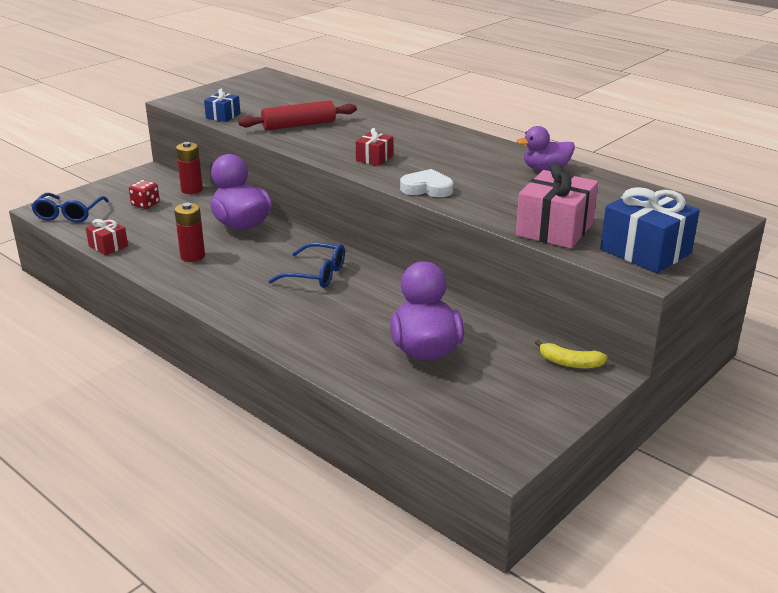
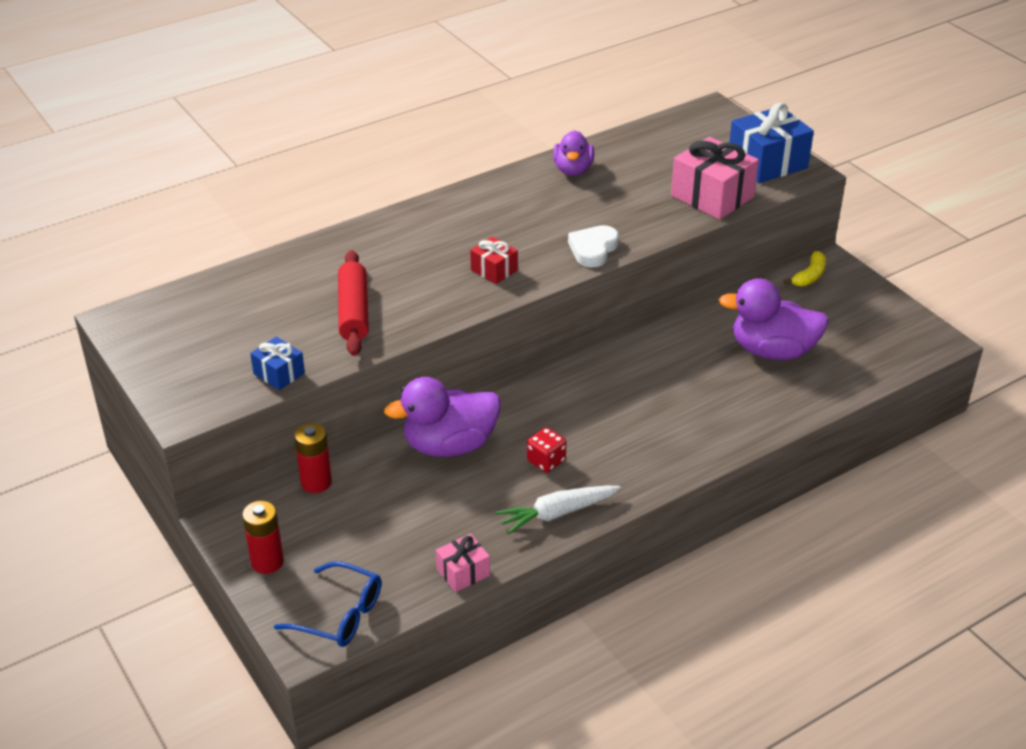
camera: 75 degrees left, 10 degrees up
(108, 246) = (463, 572): red gift -> pink gift
(145, 204) = (344, 531): red dice -> red dice (546, 461)
(173, 271) = (557, 513): none -> white carrot
(192, 256) = (522, 494): red battery -> red battery (267, 562)
(316, 274) = (603, 399): blue glasses -> none

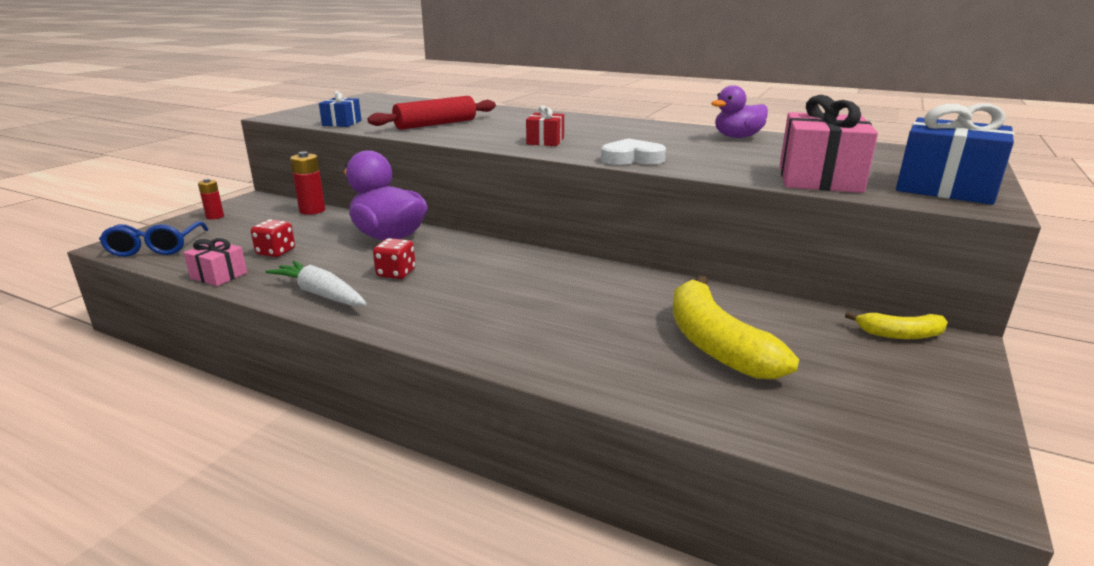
camera: 60 degrees right, 15 degrees down
(267, 562) = (215, 217): red battery -> red battery, size x0.64
(430, 527) = (276, 252): none -> red dice
(772, 351) = (715, 344): purple duck -> yellow banana

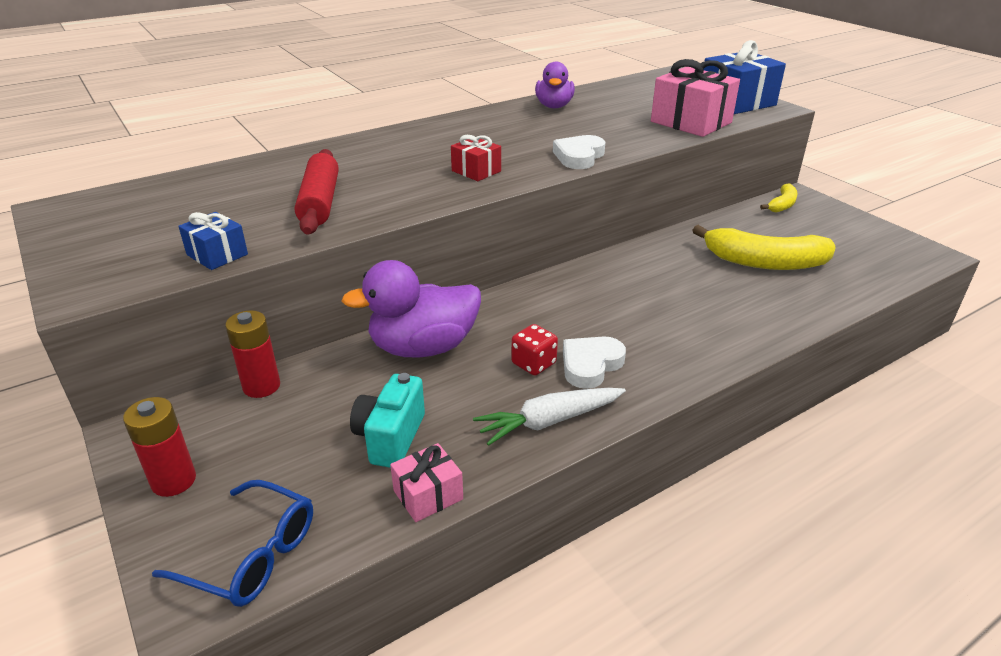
camera: 60 degrees left, 10 degrees up
(215, 217) = (174, 481): red battery -> red battery, size x1.57
(276, 252) = (390, 437): red dice -> turquoise camera
(411, 293) = (590, 365): none -> white heart

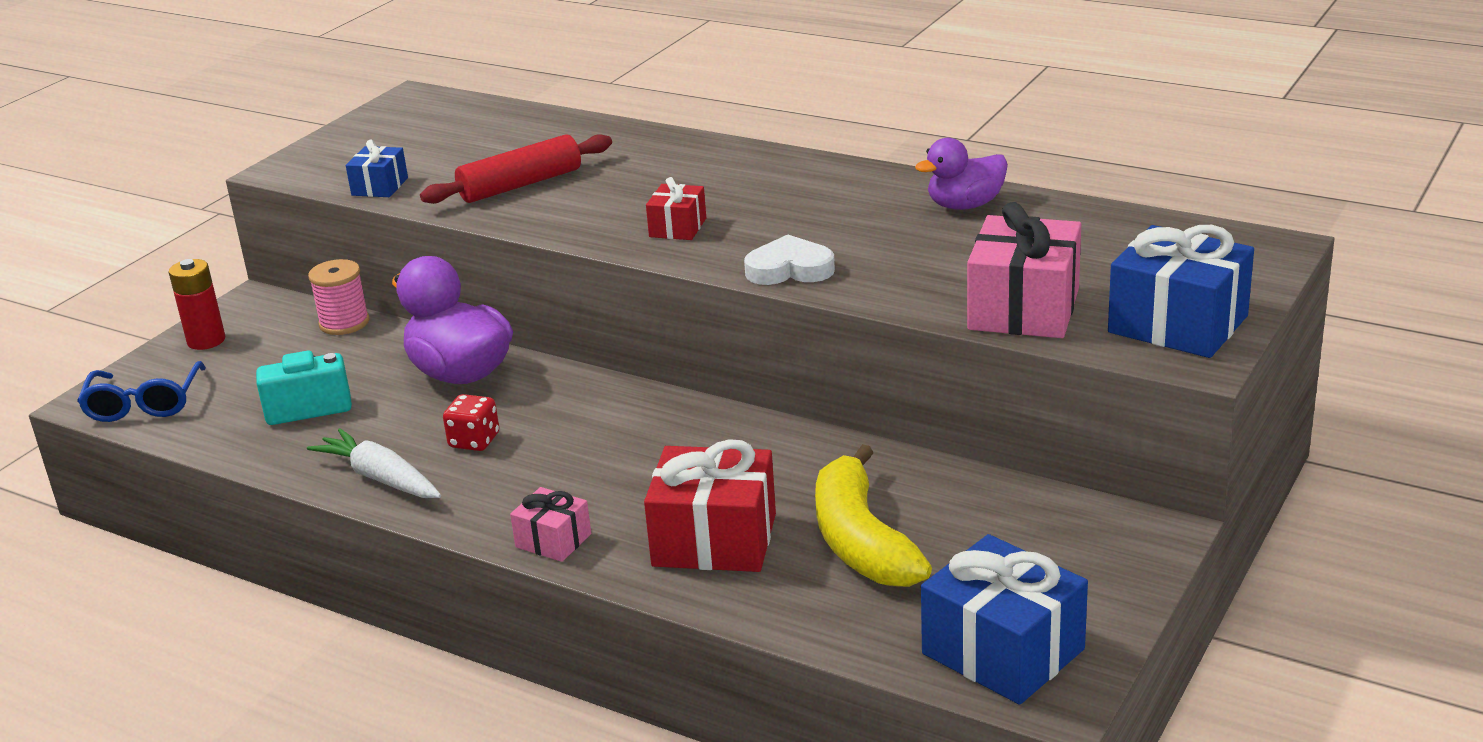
camera: 65 degrees right, 5 degrees down
(261, 386) = (344, 323): red battery -> pink spool
(428, 495) = (244, 451): pink gift -> pink gift (553, 540)
(590, 365) = (496, 474): white heart -> none
(736, 304) = (714, 540): none -> red gift
(782, 205) = (1095, 522): yellow banana -> none
(888, 255) = (1003, 651): none -> blue gift

